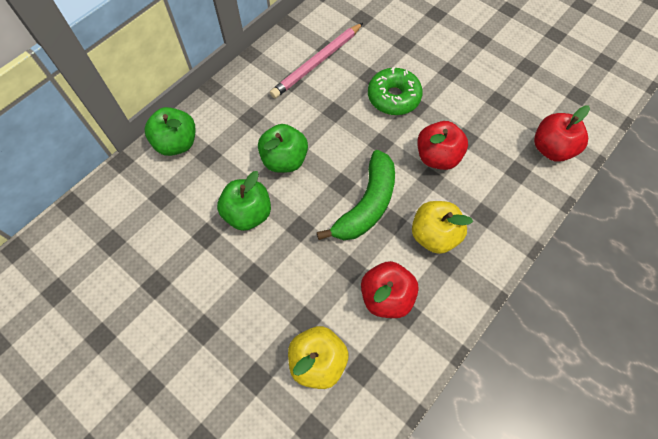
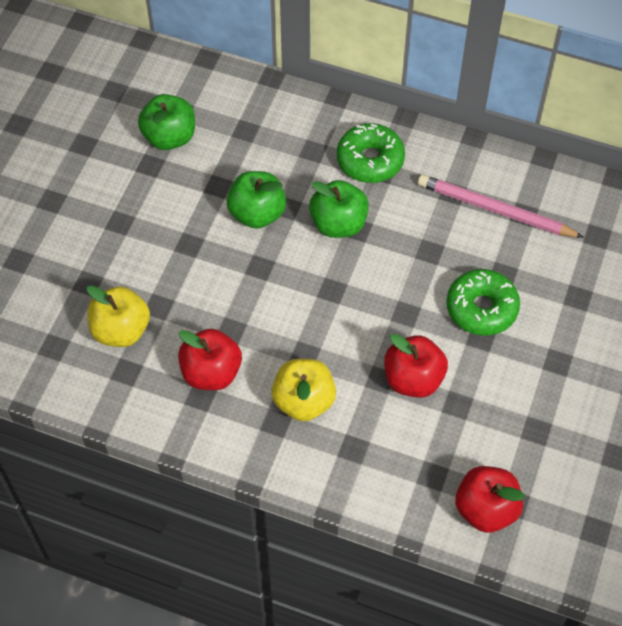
camera: 70 degrees right, 5 degrees down
(177, 143) = (315, 116): green apple -> green apple (169, 137)
(237, 121) = (370, 160): none -> green donut
(367, 204) = (315, 322): green banana -> none

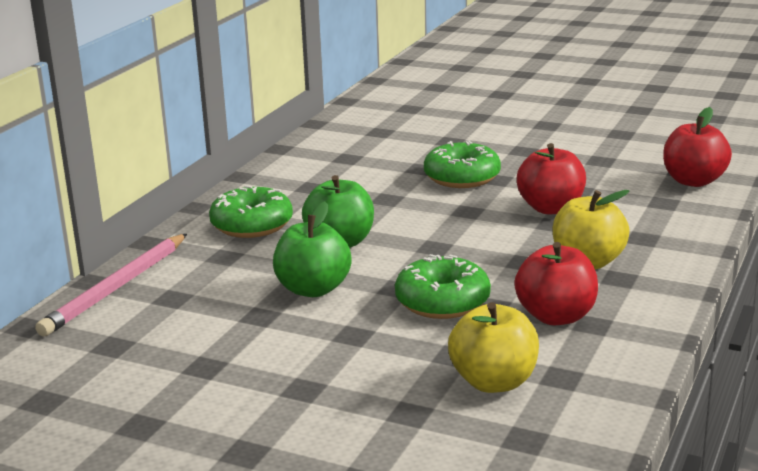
camera: 85 degrees left, 35 degrees down
(169, 137) = (160, 351): green apple -> none
(236, 297) = (442, 302): none -> green donut
(495, 210) = (340, 169): pink pencil -> pink pencil (117, 288)

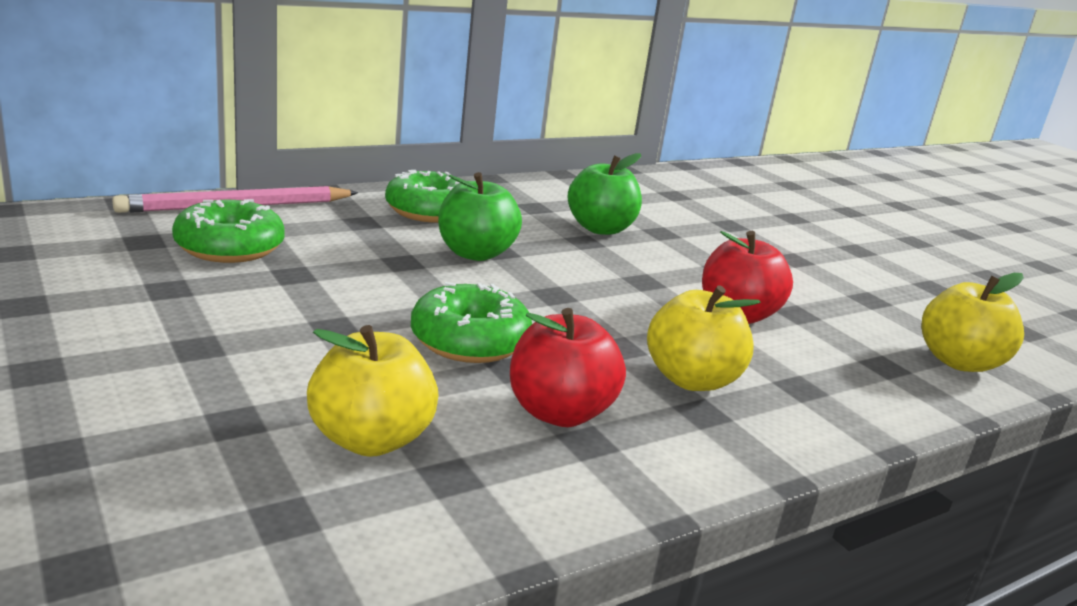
camera: 30 degrees right, 0 degrees up
(313, 289) = (377, 276): green apple -> green apple (600, 229)
(462, 177) = (688, 254): green donut -> green donut (230, 247)
(693, 181) = (958, 362): red apple -> yellow apple

